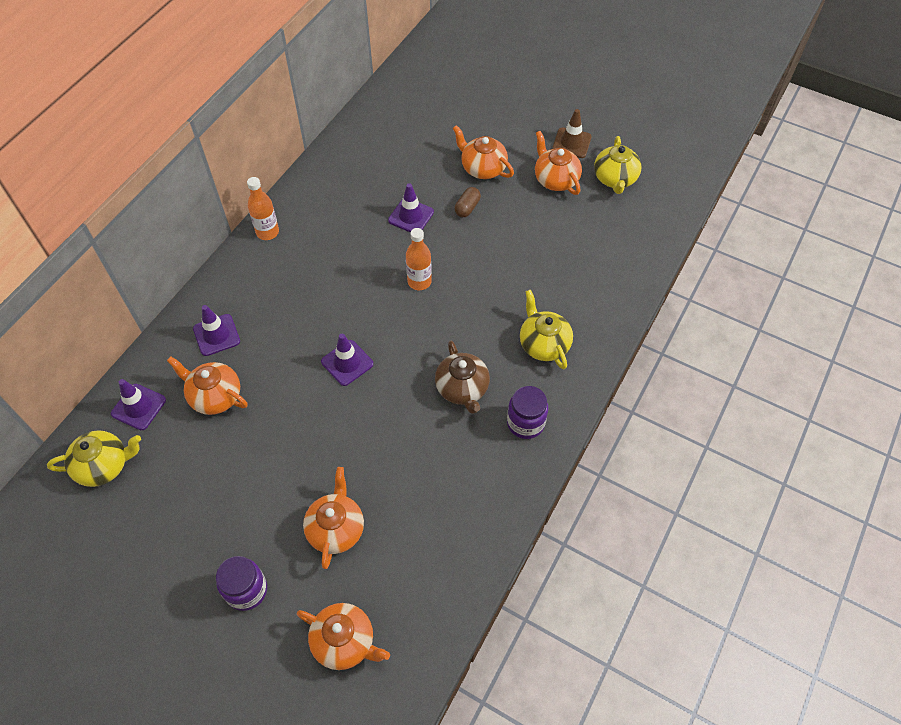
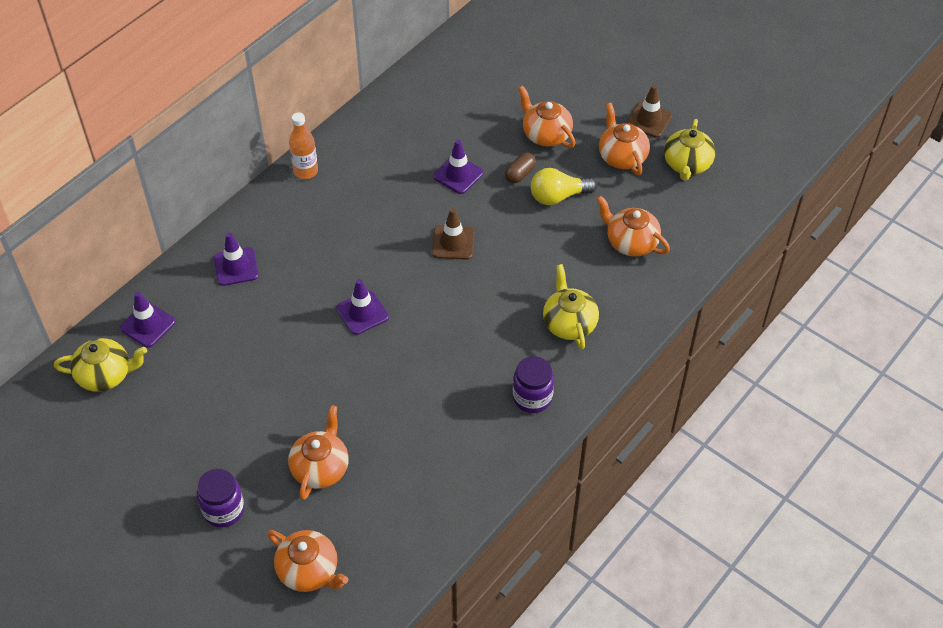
camera: 10 degrees right, 5 degrees down
(215, 396) = (224, 326): orange teapot -> orange teapot (630, 242)
(419, 281) = (453, 243): orange bottle -> brown traffic cone
(462, 389) = (475, 355): brown teapot -> none
(506, 224) = (558, 196): none -> yellow light bulb

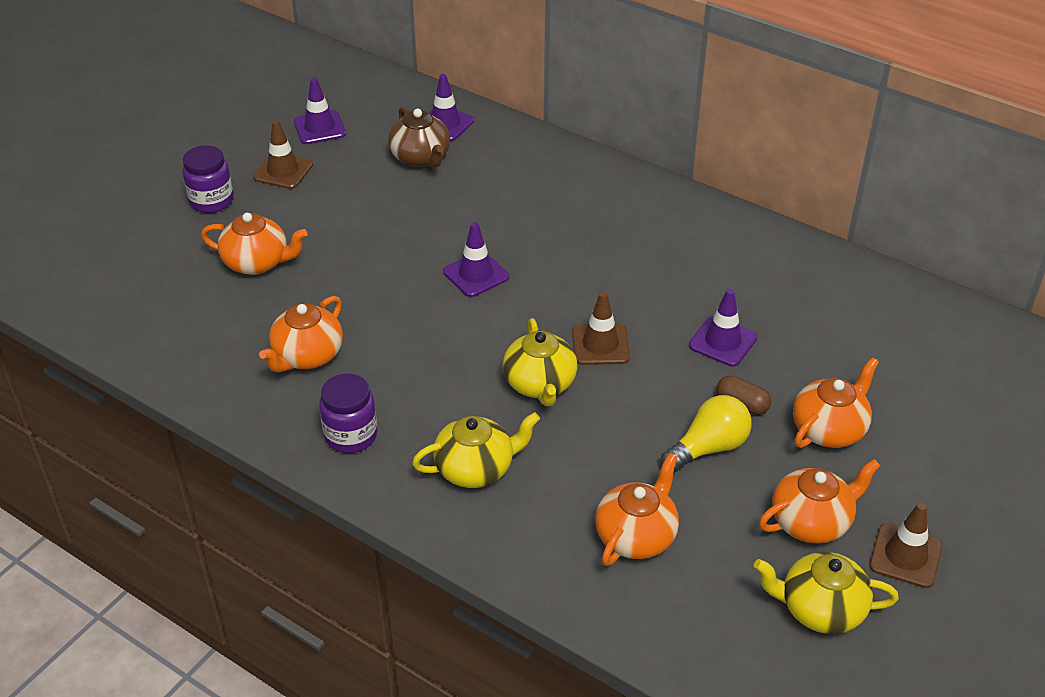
camera: 85 degrees right, 10 degrees down
(106, 375) = (380, 107): yellow teapot -> yellow teapot (540, 384)
(190, 452) = (283, 171): none -> brown traffic cone
(196, 345) = (421, 158): none -> brown teapot
(236, 267) = (532, 172): purple traffic cone -> purple traffic cone (319, 128)
(306, 171) = (691, 208): orange bottle -> none
(309, 571) = (129, 267): orange teapot -> orange teapot (307, 356)
(558, 196) = (708, 448): yellow light bulb -> yellow light bulb turned 75 degrees clockwise

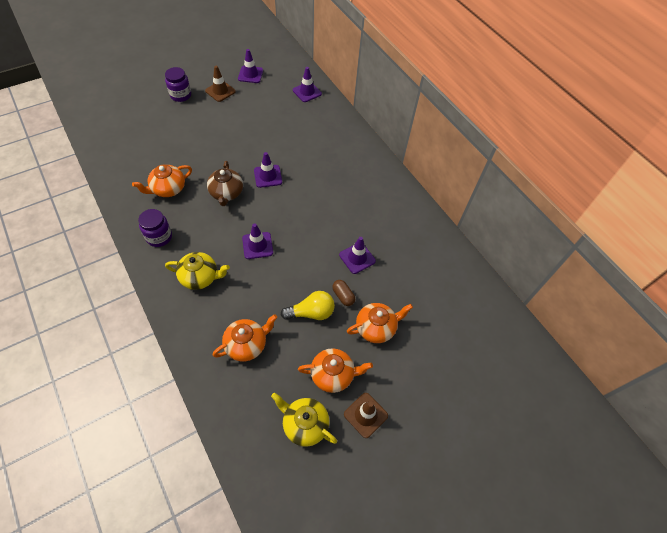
camera: 20 degrees right, 15 degrees up
(257, 262) = (179, 133): orange teapot -> none
(421, 158) = (284, 106): brown teapot -> brown teapot (226, 193)
(540, 384) = (257, 245): yellow teapot -> purple traffic cone
(600, 345) = (299, 236): brown traffic cone -> none

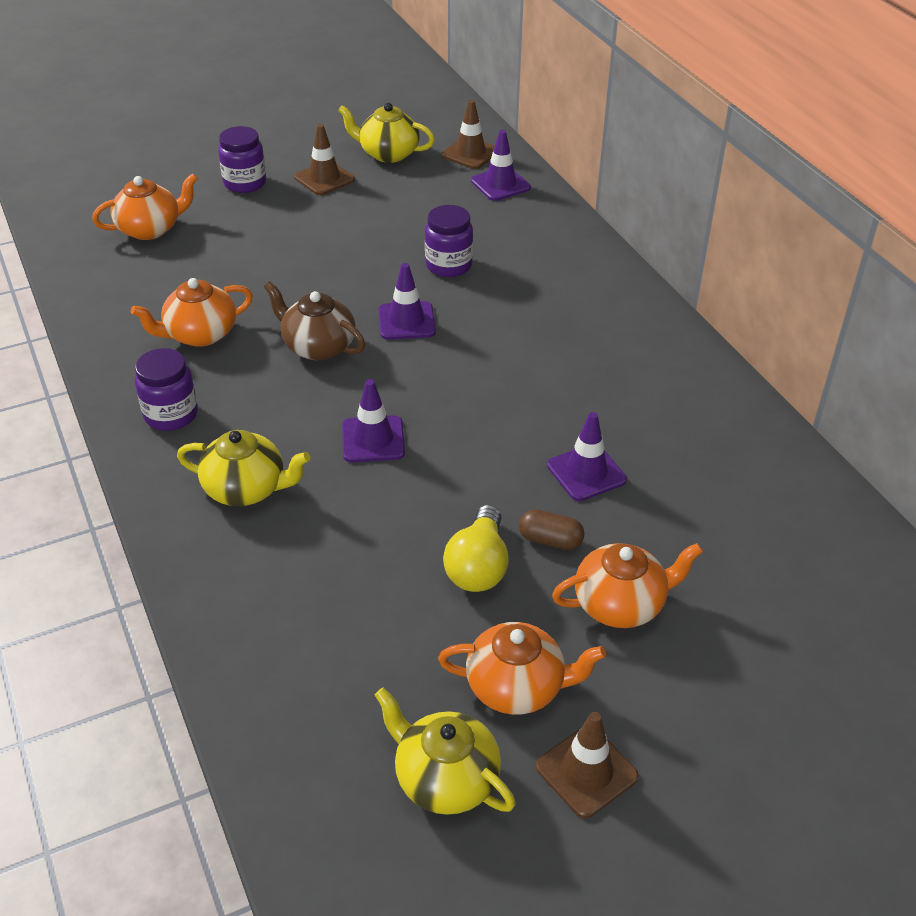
camera: 10 degrees right, 15 degrees down
(226, 193) = (318, 346): brown teapot -> brown teapot turned 120 degrees clockwise
(247, 344) = (331, 617): orange teapot -> orange teapot (150, 229)
(250, 74) = (388, 153): purple traffic cone -> yellow teapot
(285, 142) = (448, 265): none -> purple jar
(291, 73) = (470, 153): none -> brown traffic cone
(311, 312) = (478, 566): yellow light bulb -> yellow light bulb turned 105 degrees clockwise
(343, 296) = (550, 540): brown capsule -> brown capsule turned 45 degrees counterclockwise

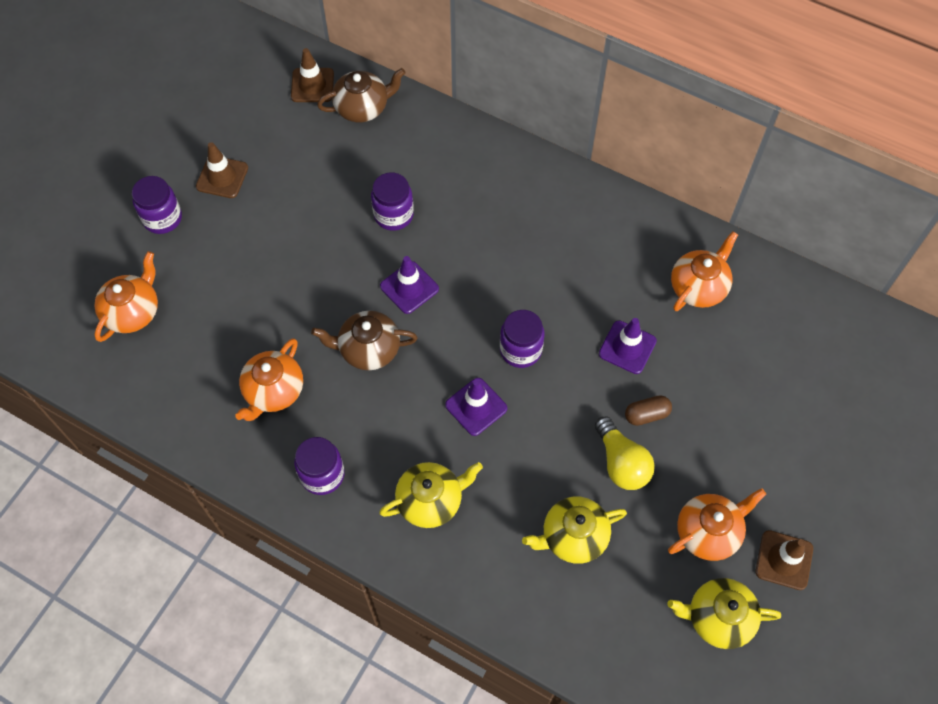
camera: 35 degrees left, 20 degrees up
(388, 153) = (248, 121): yellow teapot -> yellow teapot (573, 537)
(466, 418) = (520, 350): none -> purple jar
(500, 184) = (363, 108): purple traffic cone -> brown teapot
(621, 604) = (720, 435): orange teapot -> orange teapot (698, 287)

